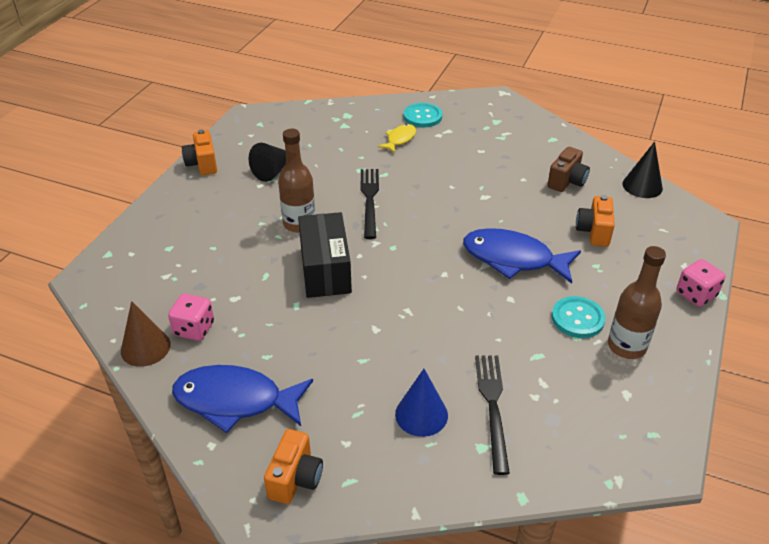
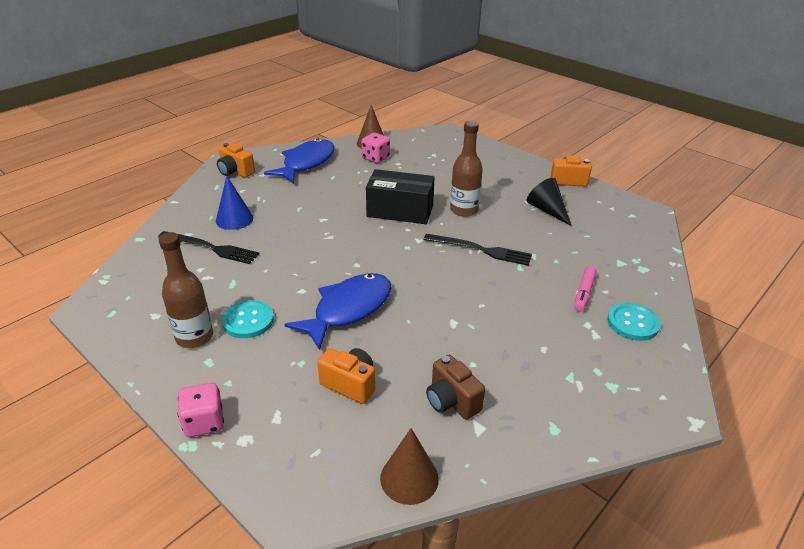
camera: 110 degrees right, 5 degrees down
(400, 139) = (584, 293): yellow fish -> pink marker
(642, 186) = (409, 478): black cone -> brown cone

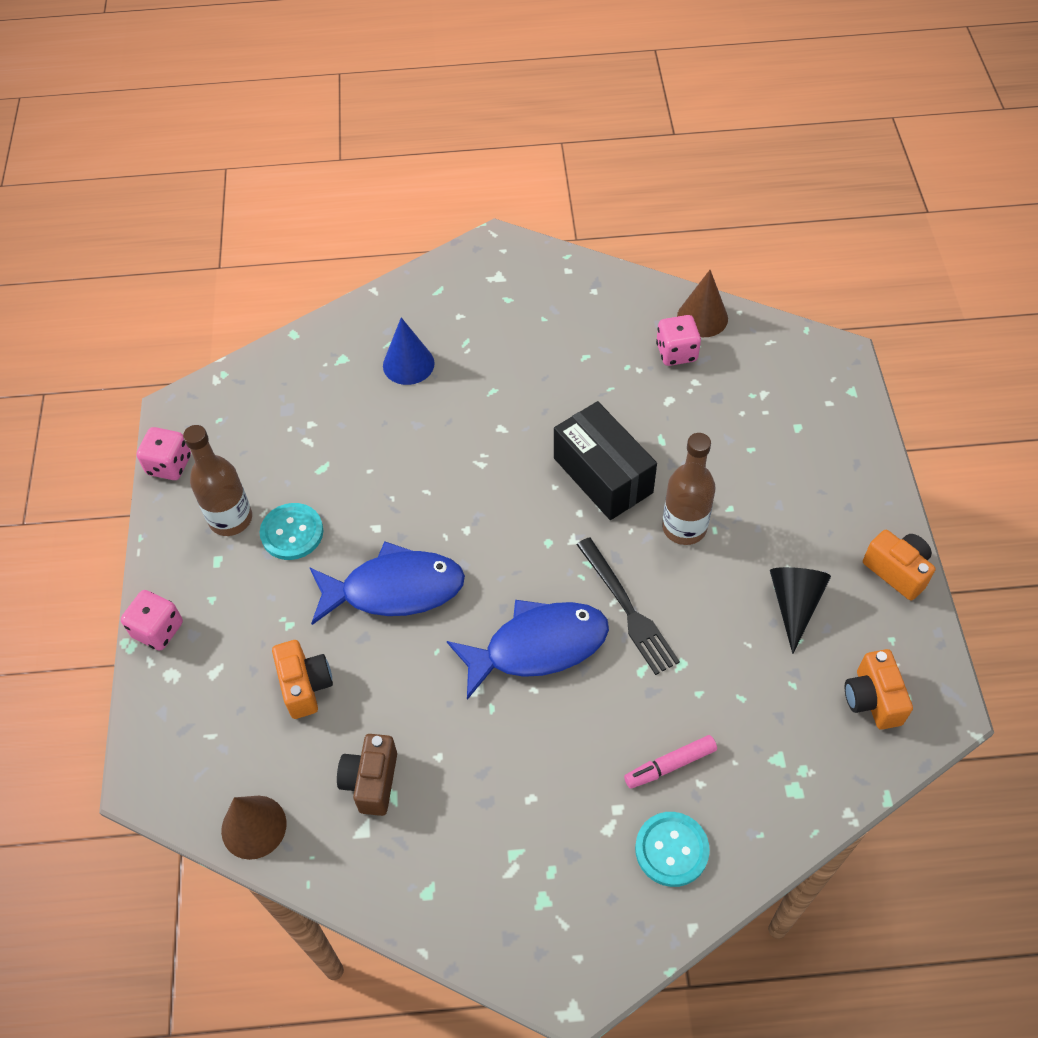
camera: 45 degrees right, 20 degrees up
(112, 336) = (169, 465): none -> pink dice
(211, 248) = (347, 397): black fork -> none
(235, 172) = (481, 275): orange camera -> orange camera (872, 699)
(306, 163) = (579, 309): blue fish -> blue fish (538, 647)

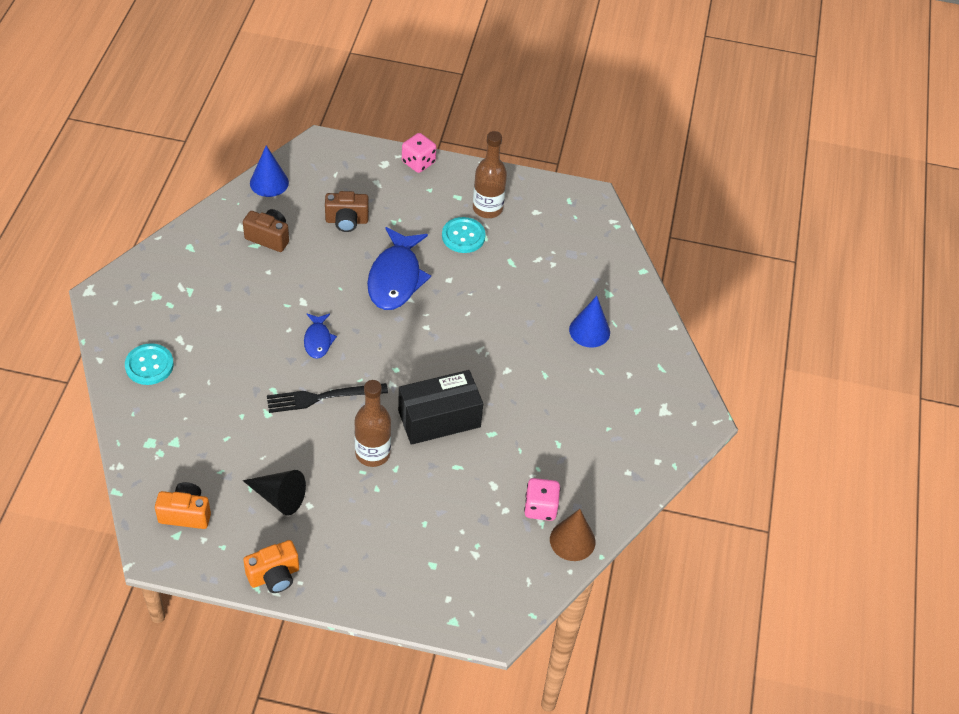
camera: 100 degrees right, 5 degrees down
(169, 465) = (545, 186): pink dice -> none
(253, 827) = (269, 182): brown cone -> blue cone
(305, 686) = (346, 221): orange camera -> brown camera
(538, 647) = (318, 340): blue fish -> blue fish, size x0.52
(670, 765) = (201, 383): pink marker -> none

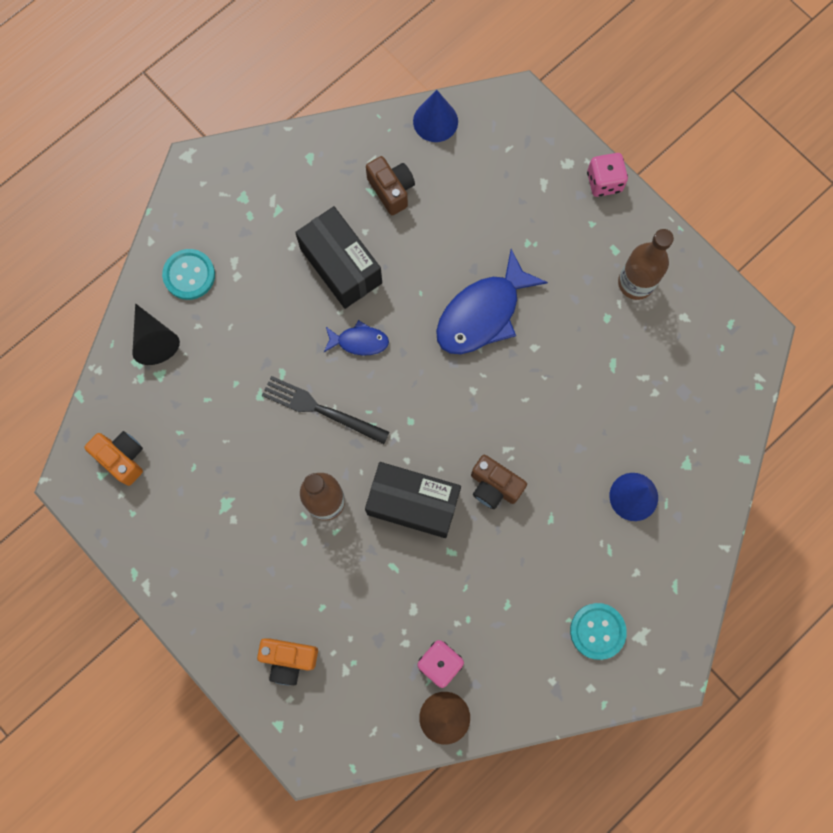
camera: 40 degrees right, 25 degrees up
(267, 301) = (341, 266): none -> black box
(274, 576) = (156, 573): orange camera -> orange camera (289, 659)
(279, 497) = (212, 494): black cone -> black cone (154, 340)
(318, 340) = (359, 341): blue fish -> blue fish turned 120 degrees counterclockwise
(346, 221) = (481, 214): brown camera -> brown camera (494, 486)
(463, 236) = (586, 303): turquoise button -> turquoise button (597, 631)

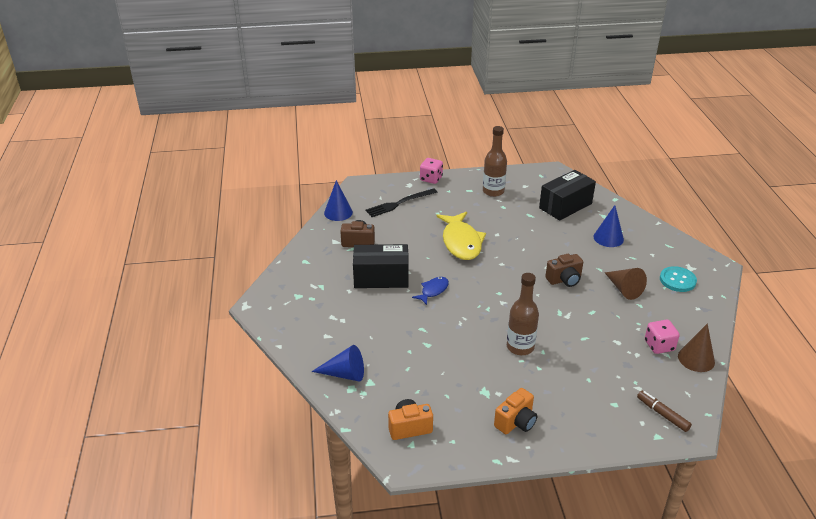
camera: 55 degrees left, 40 degrees down
(154, 340) = (345, 374): black cone -> blue cone
(189, 275) = (320, 339): turquoise button -> none
(289, 659) = (614, 410): orange camera -> orange camera (516, 422)
(318, 716) = (662, 414): none -> brown marker
(321, 409) = (460, 323): black fork -> black fork (399, 203)
(413, 503) = (550, 313): black box -> black box (565, 206)
(483, 313) = (461, 242): blue fish -> yellow fish
(527, 570) = (624, 289): none -> brown cone

